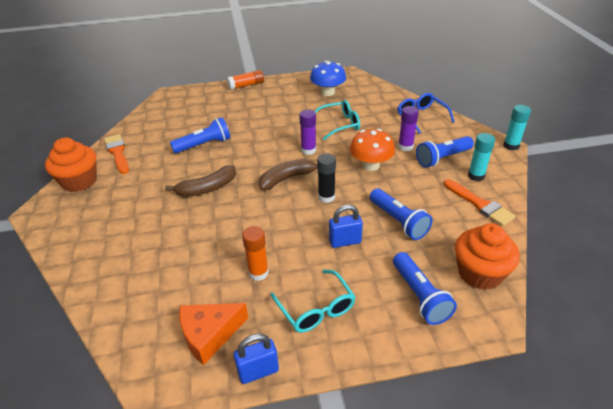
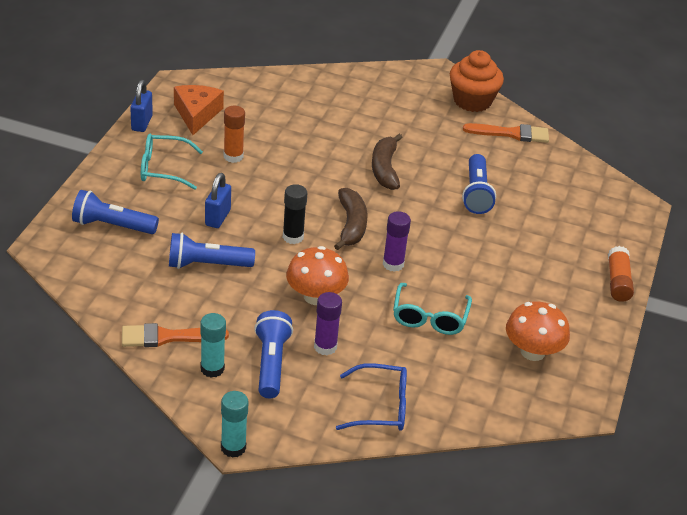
camera: 115 degrees right, 0 degrees up
(328, 92) = (532, 351): blue mushroom -> orange mushroom
(479, 273) = (92, 274): orange cupcake -> none

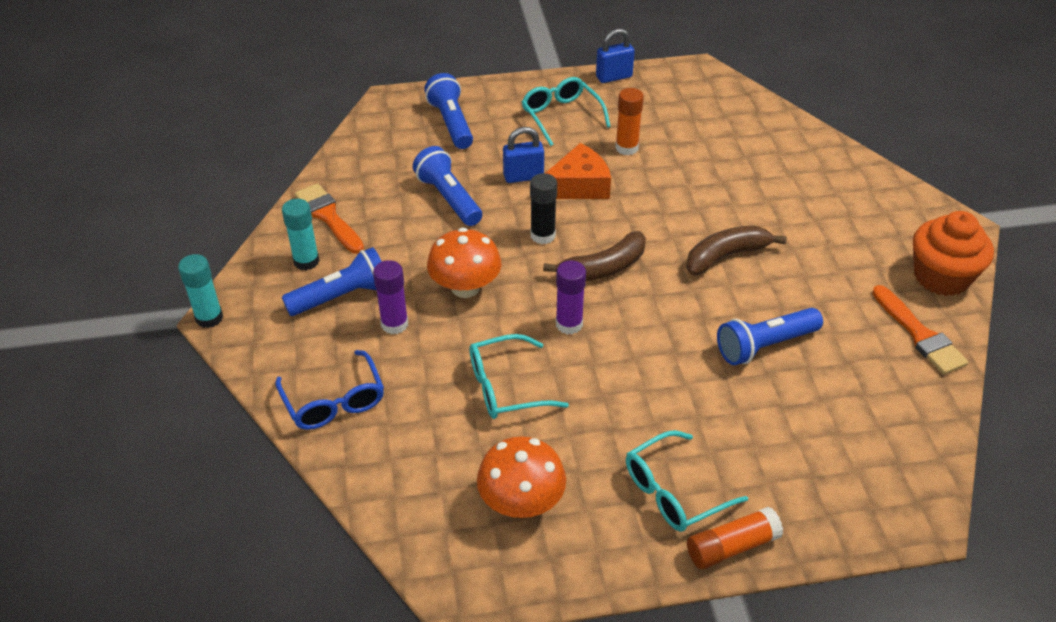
camera: 65 degrees right, 5 degrees up
(197, 114) = (665, 100): orange cheese -> orange cheese (578, 186)
(565, 285) = (674, 492): none -> turquoise glasses

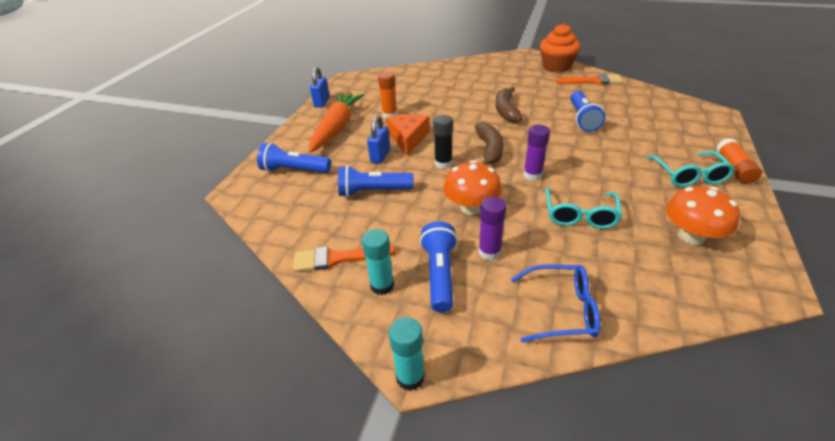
camera: 60 degrees left, 5 degrees down
(561, 116) = (336, 128): turquoise glasses -> orange carrot

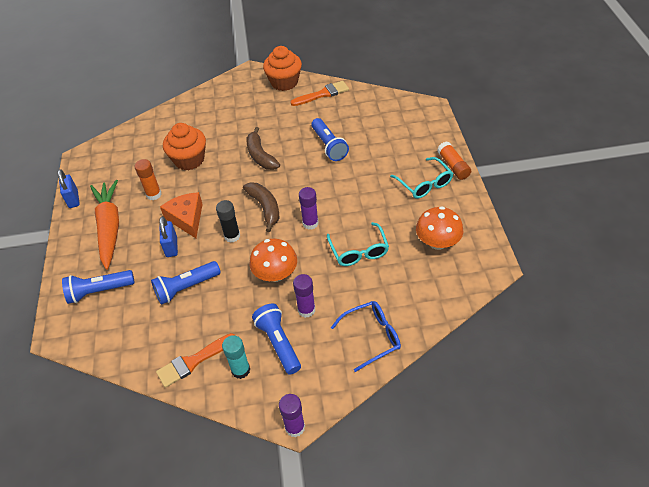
camera: 25 degrees left, 10 degrees up
(410, 377) = (295, 427): turquoise glue stick -> purple glue stick
(436, 99) = (189, 160): none -> orange cupcake

